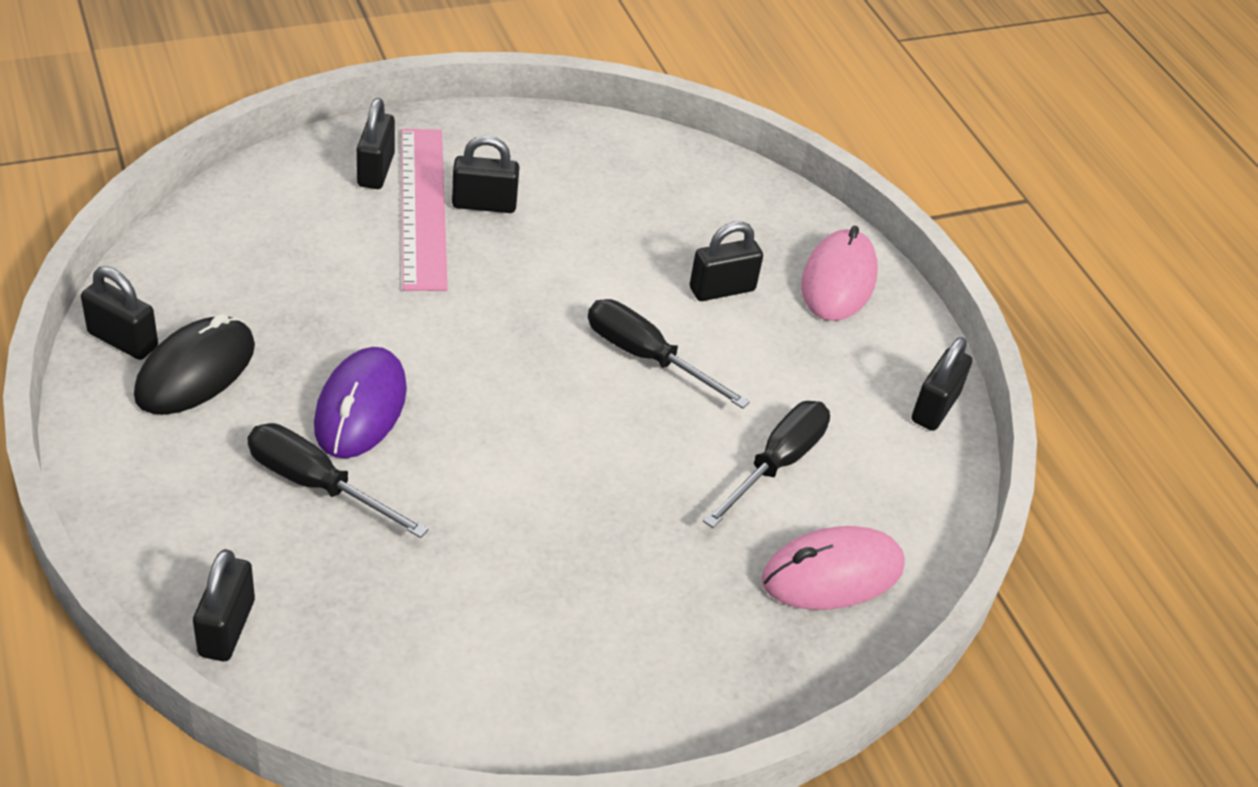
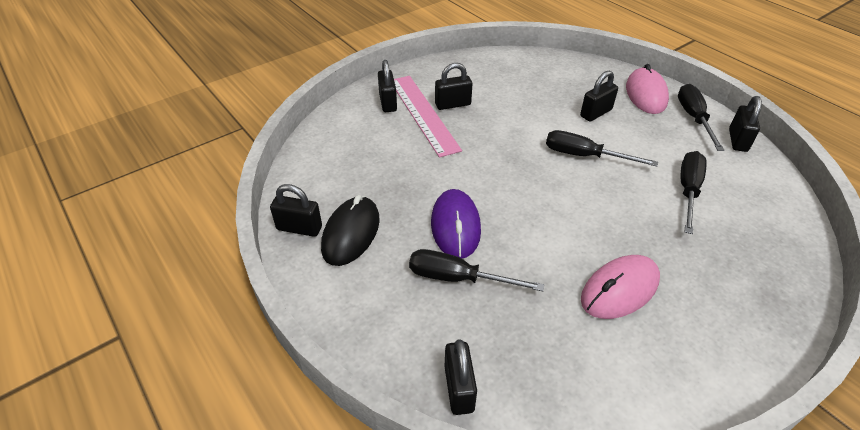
camera: 10 degrees left, 0 degrees up
(832, 574) = (761, 240): pink mouse -> pink mouse (619, 289)
(889, 347) = (693, 118): none -> black screwdriver

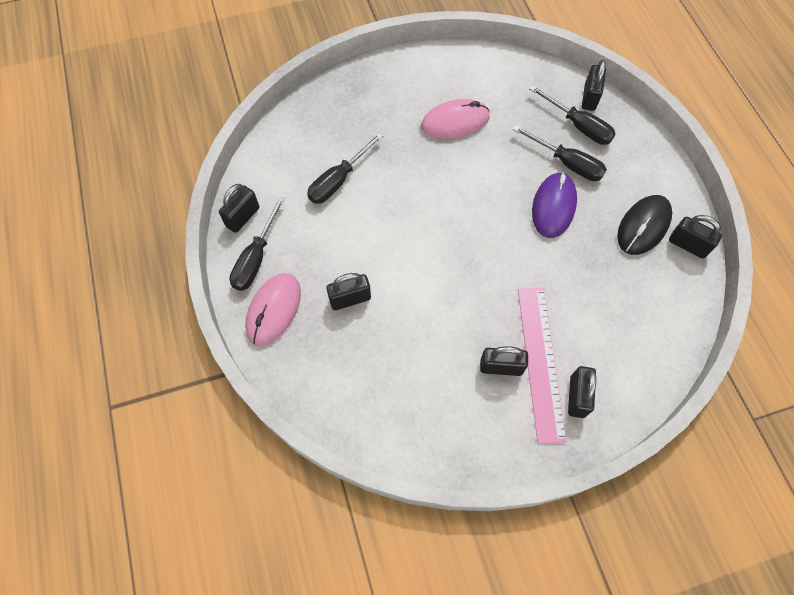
camera: 160 degrees left, 20 degrees up
(584, 156) = (401, 245): black screwdriver -> black screwdriver (578, 126)

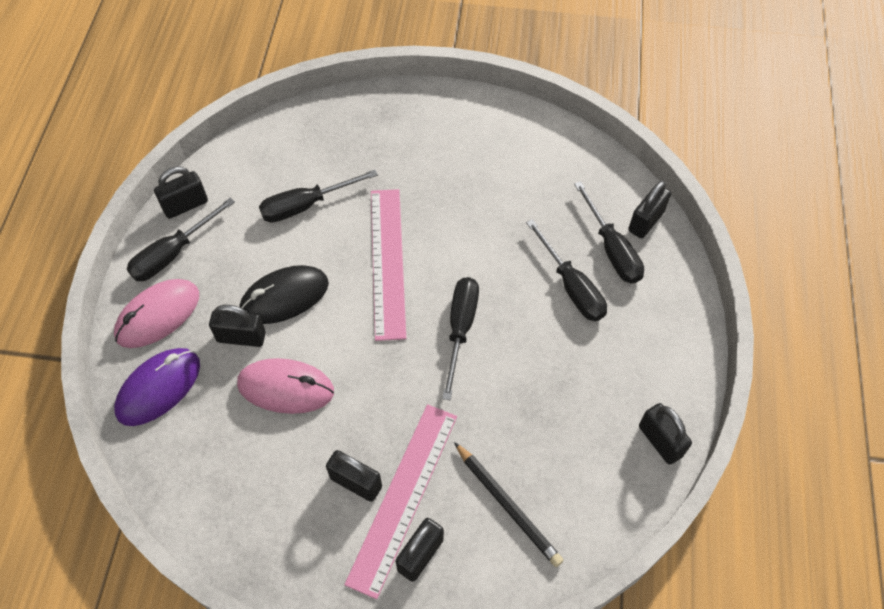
camera: 25 degrees right, 5 degrees down
(426, 198) = (388, 262): none -> pink ruler
(455, 122) = (470, 190): pink mouse -> pink mouse (286, 388)
(508, 225) = (460, 329): none -> black screwdriver
(553, 207) = (525, 330): purple mouse -> purple mouse (159, 388)
(615, 335) = (508, 506): none -> black pencil
(643, 226) = (618, 396): black mouse -> black mouse (284, 297)

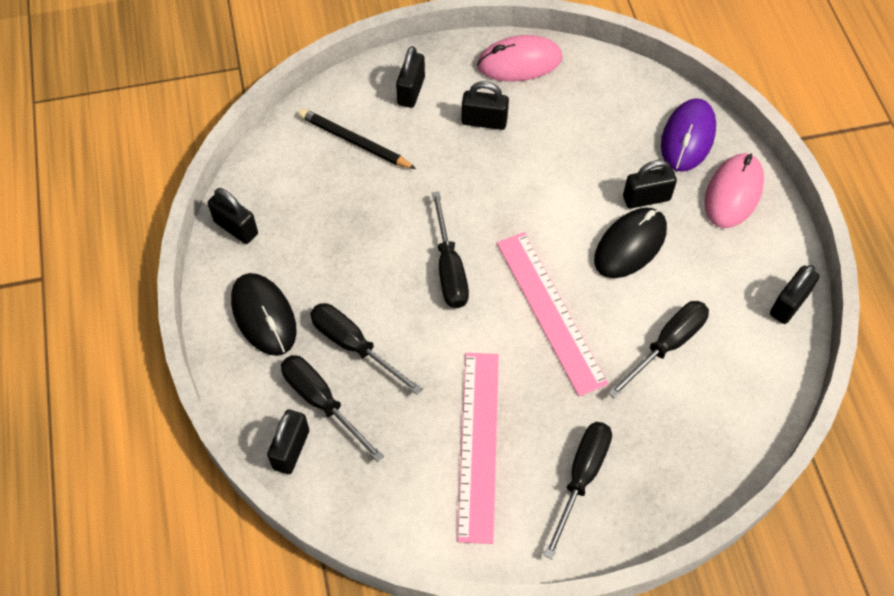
camera: 160 degrees right, 0 degrees up
(173, 253) = (763, 252): black screwdriver -> black screwdriver (581, 477)
(286, 388) = (581, 170): pink mouse -> pink mouse (519, 62)
(403, 497) = (441, 123): pink ruler -> pink ruler (479, 444)
(648, 339) = (264, 316): none -> black mouse

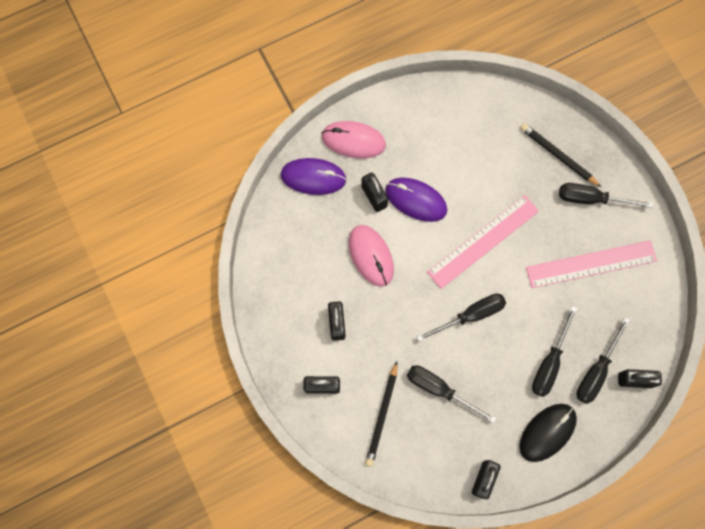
camera: 105 degrees left, 15 degrees up
(519, 62) = (273, 310): pink mouse -> pink mouse (371, 256)
(630, 245) = (416, 200): black mouse -> purple mouse
(662, 451) = (558, 156): none -> black pencil
(667, 345) = (485, 164): black screwdriver -> black screwdriver (439, 389)
(789, 304) = (432, 96): black padlock -> none

